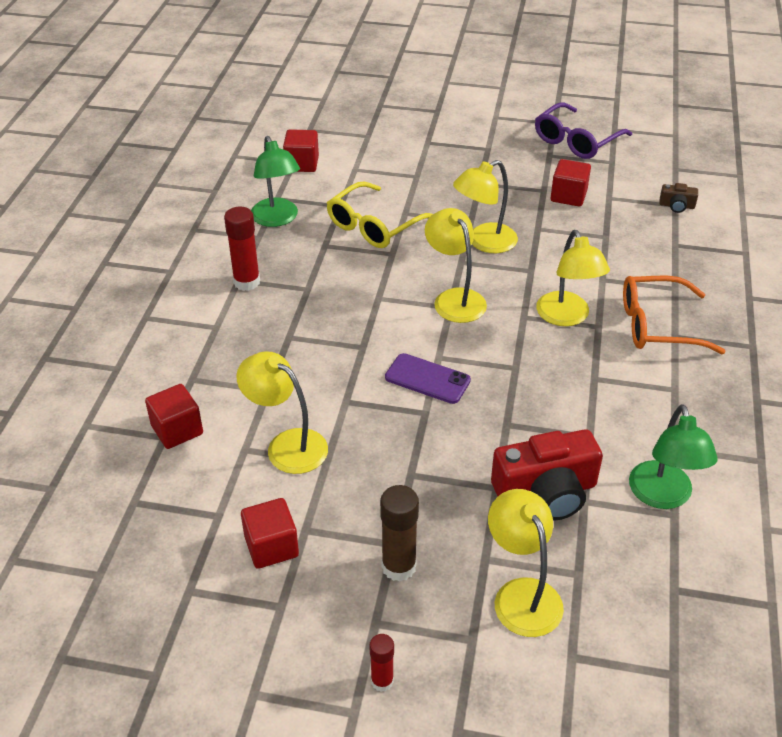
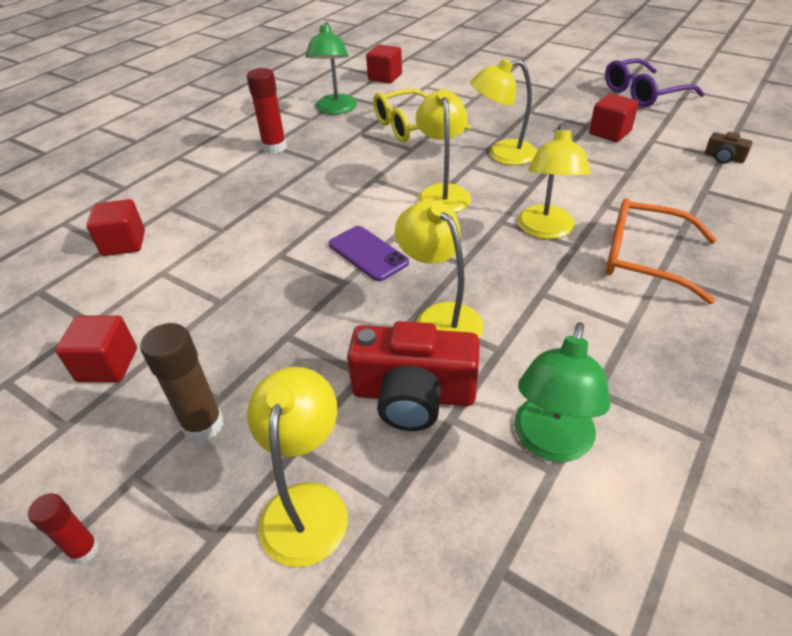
camera: 25 degrees right, 0 degrees up
(287, 445) = (198, 278): yellow lamp -> yellow lamp (440, 317)

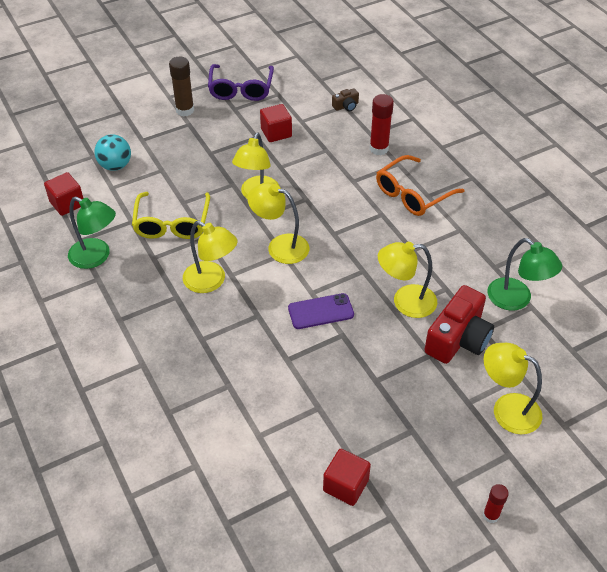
camera: 65 degrees left, 5 degrees up
(124, 243) = (199, 454): red cube -> none
(203, 425) = (429, 442): brown glue stick -> brown glue stick (185, 110)
(274, 147) = (127, 317): red glue stick -> red glue stick (379, 149)
(453, 78) = (115, 166): none -> turquoise ball
(545, 230) = (358, 219): yellow lamp -> yellow lamp (211, 281)

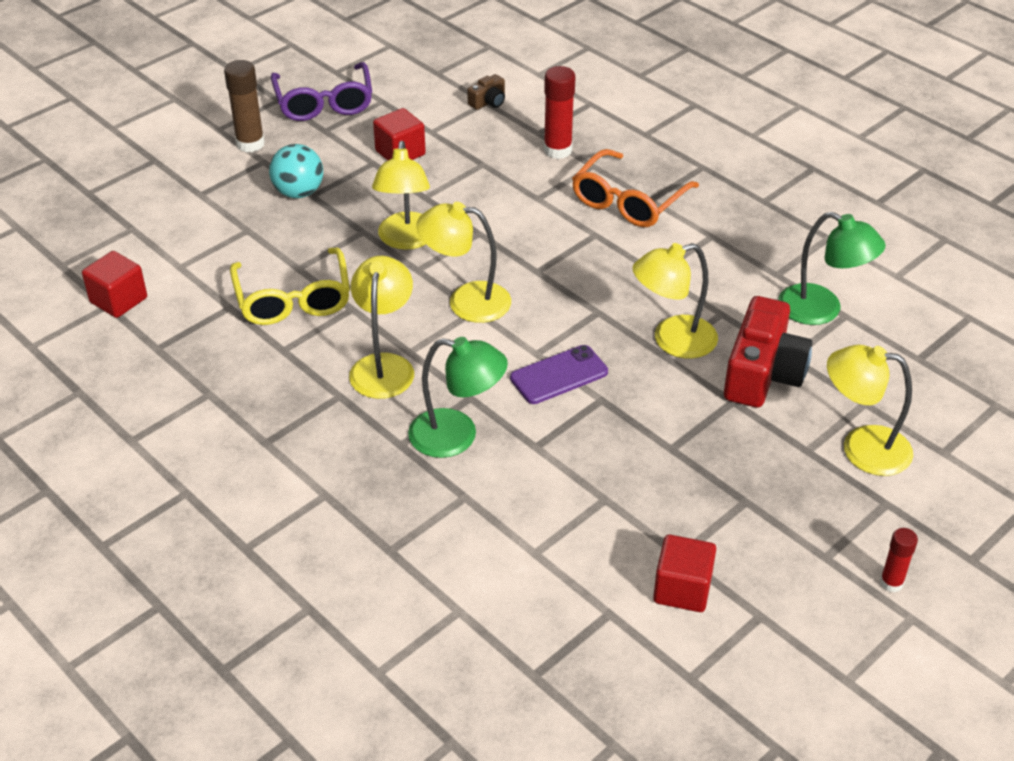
camera: 15 degrees left, 5 degrees down
(96, 257) = (195, 365): green lamp -> green lamp (457, 436)
(115, 166) = (173, 236): turquoise ball -> turquoise ball (298, 192)
(211, 281) = (384, 366): yellow lamp -> yellow lamp turned 105 degrees counterclockwise

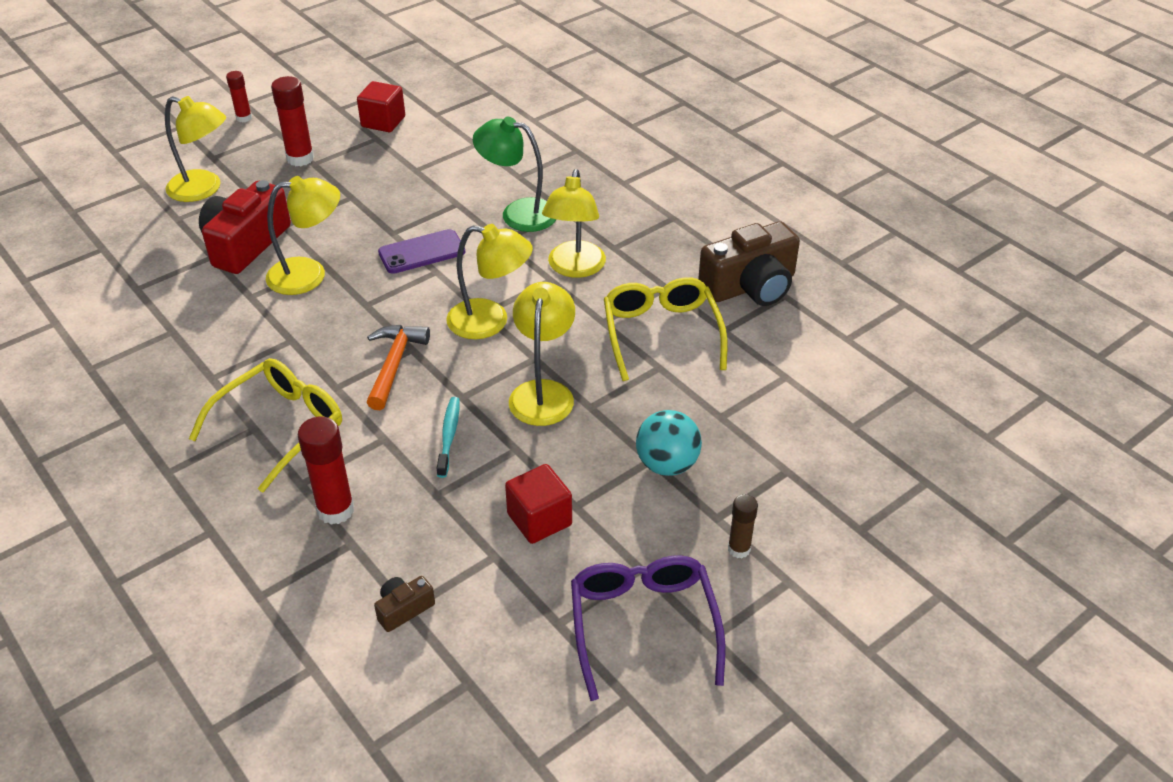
camera: 175 degrees left, 0 degrees up
(118, 300) = (837, 343): red cube -> none
(191, 356) = (750, 286): none -> brown camera
(250, 144) = (739, 549): brown glue stick -> brown glue stick, size x0.60
(483, 202) = (449, 436): none -> turquoise toothbrush
(548, 256) = (394, 364): none -> orange hammer
(628, 201) = (281, 427): orange glasses -> yellow glasses
(767, 508) = (300, 158): none -> red glue stick
(822, 310) = (154, 293): green lamp -> none

